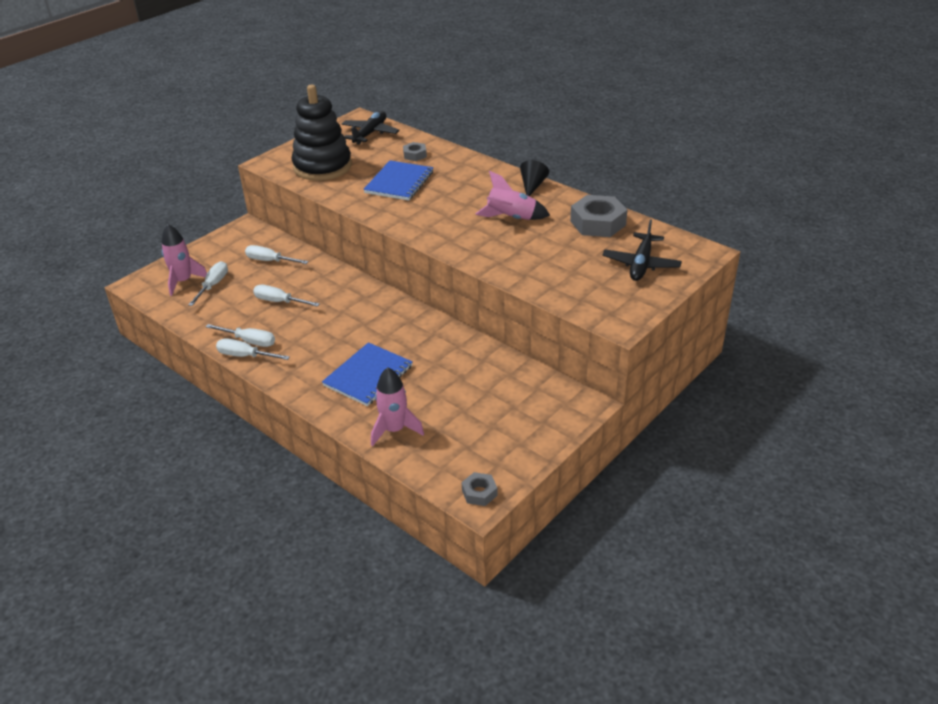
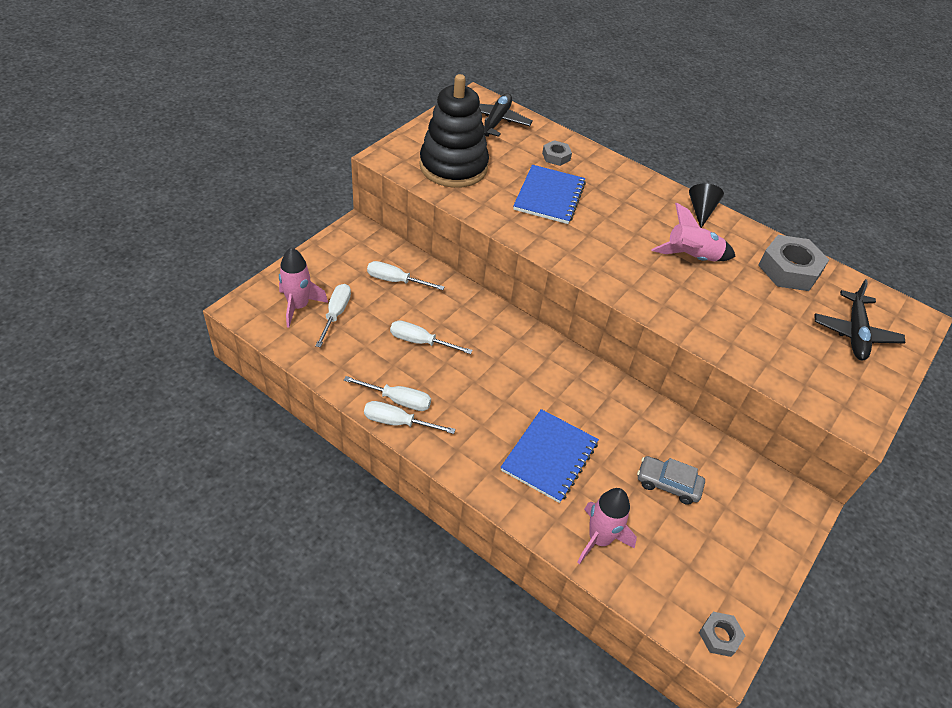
camera: 10 degrees left, 10 degrees up
(467, 392) = (668, 484): none -> grey car

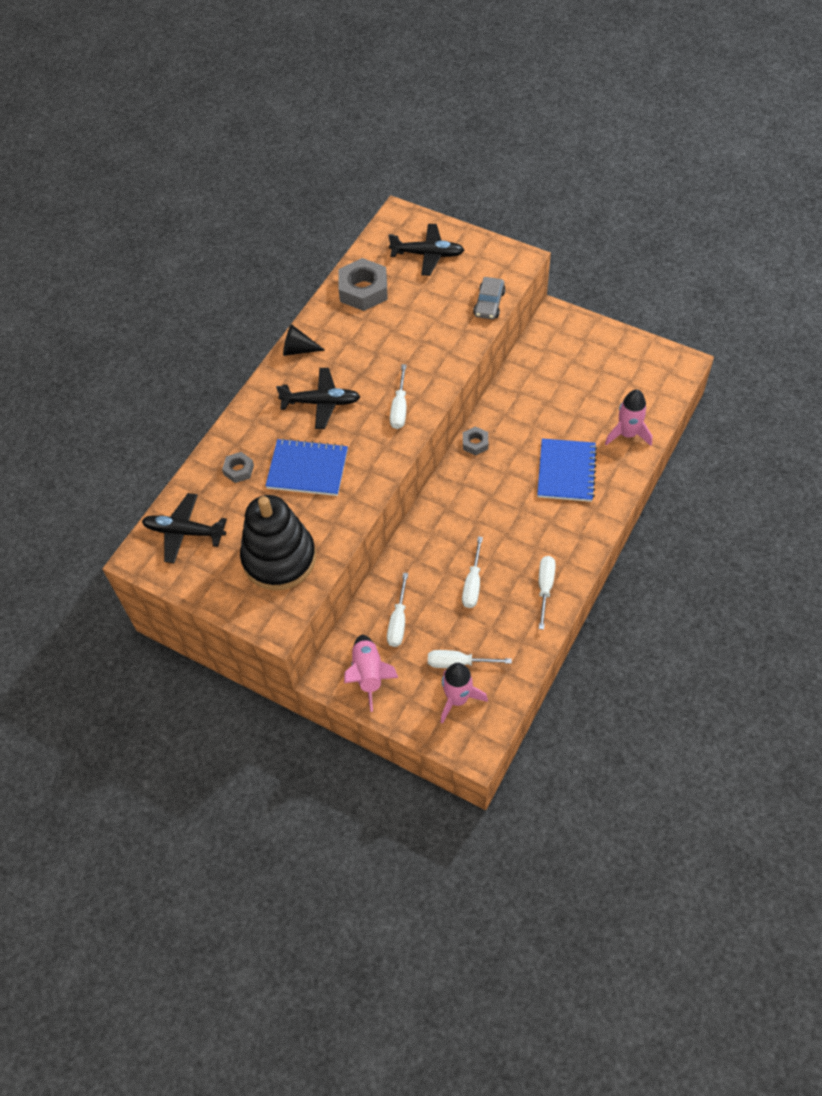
camera: 90 degrees left, 10 degrees up
(397, 422) = (568, 582): white screwdriver -> white screwdriver (399, 408)
(549, 456) = (566, 471): blue notebook -> blue notebook turned 75 degrees clockwise
(630, 216) = (321, 402): none -> black plane
(668, 484) = (565, 395): grey car -> grey car (489, 304)
(691, 257) = (367, 356): pink rocket -> pink rocket (369, 674)
(719, 636) = (674, 365): grey nut -> grey nut (475, 443)

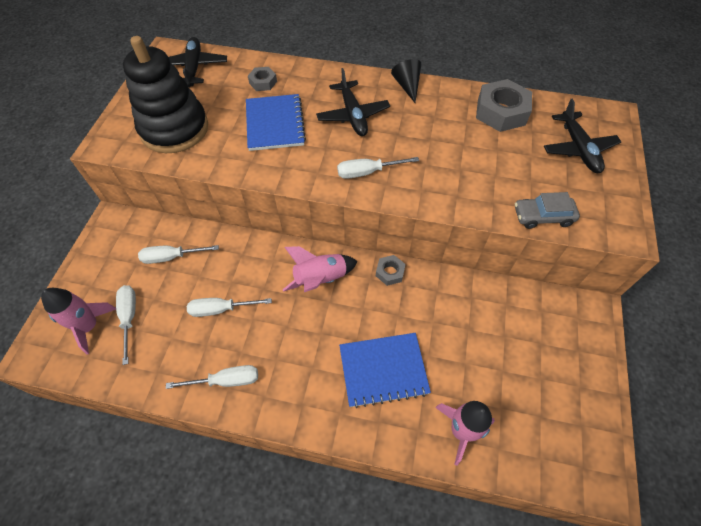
camera: 70 degrees right, 0 degrees up
(369, 674) = (115, 248): pink rocket -> pink rocket (321, 279)

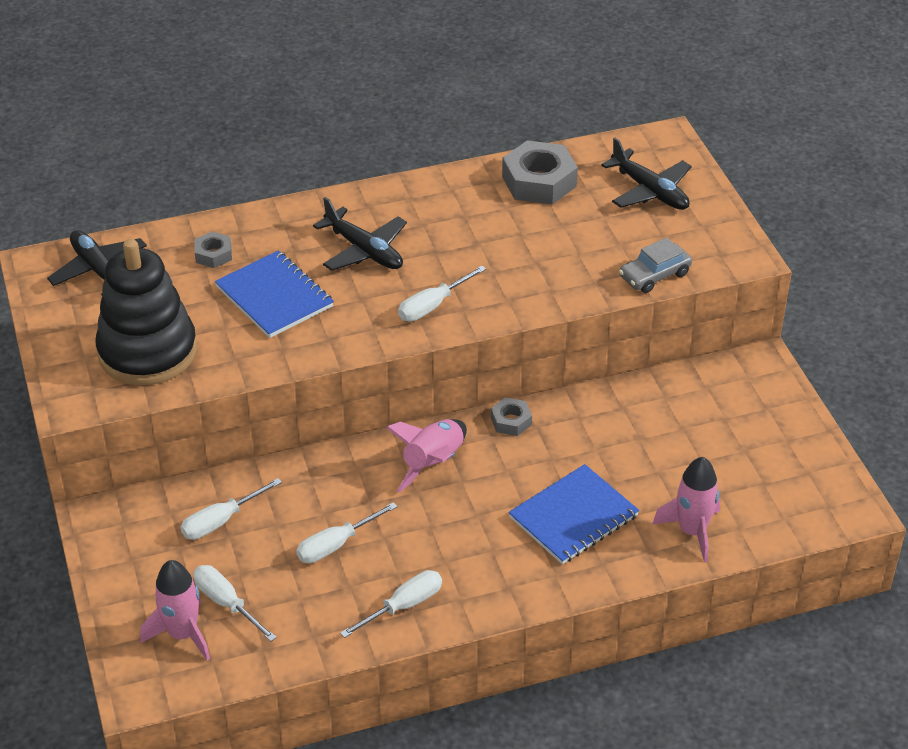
camera: 30 degrees left, 15 degrees down
(407, 86) = (405, 192): black cone -> none

